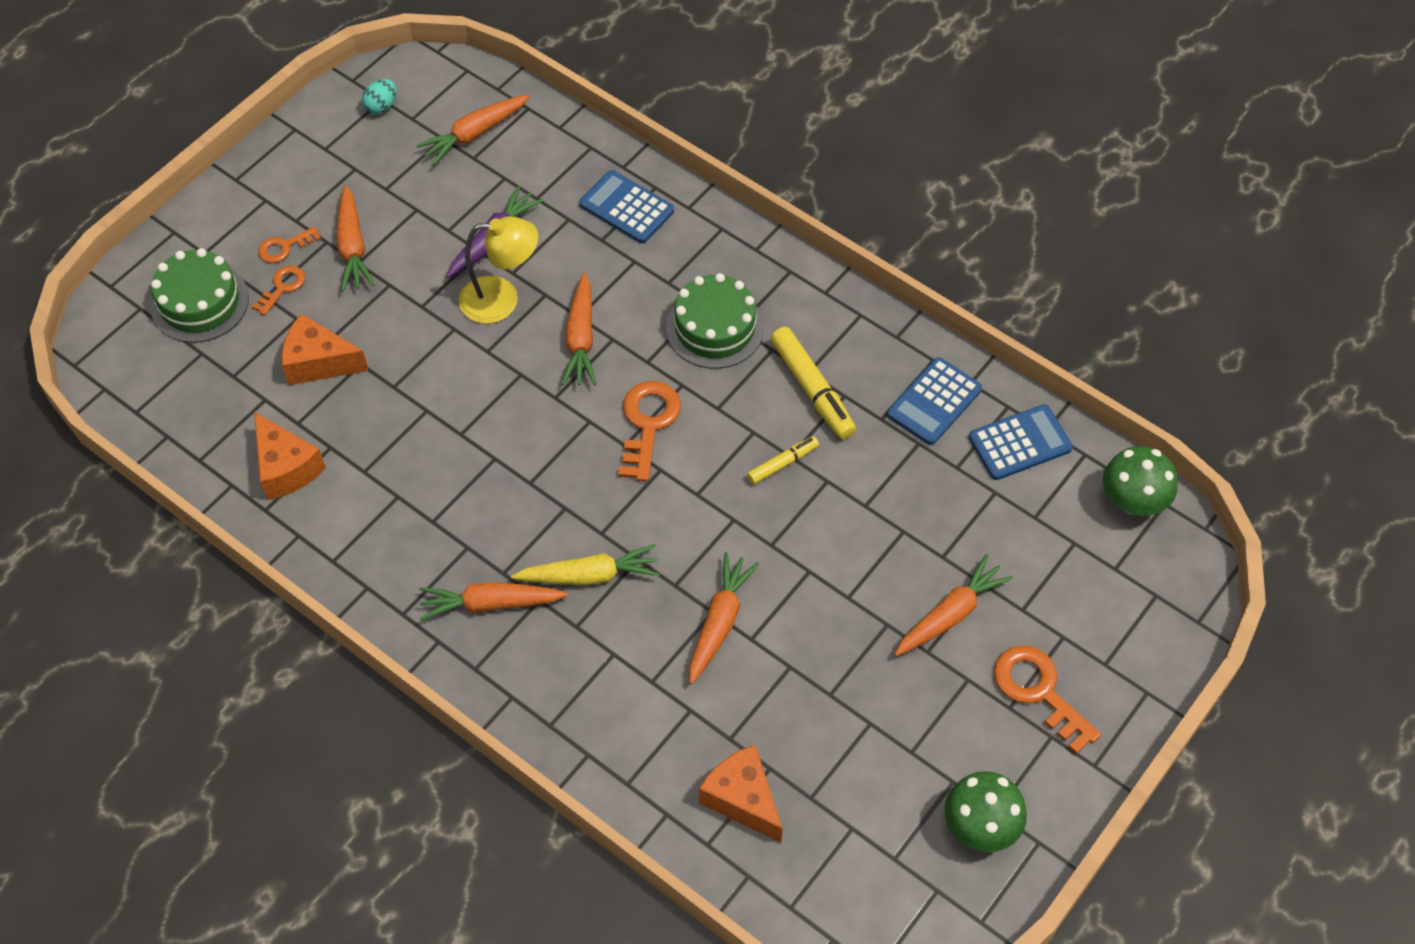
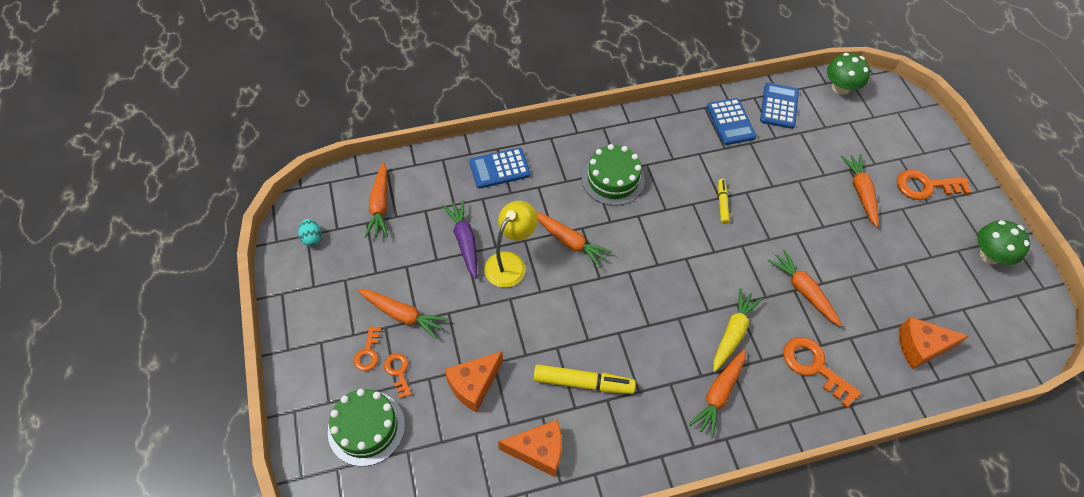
camera: 55 degrees left, 0 degrees up
(648, 424) = (652, 246): orange key -> orange key (814, 367)
(812, 389) = (685, 163): yellow marker -> yellow marker (583, 383)

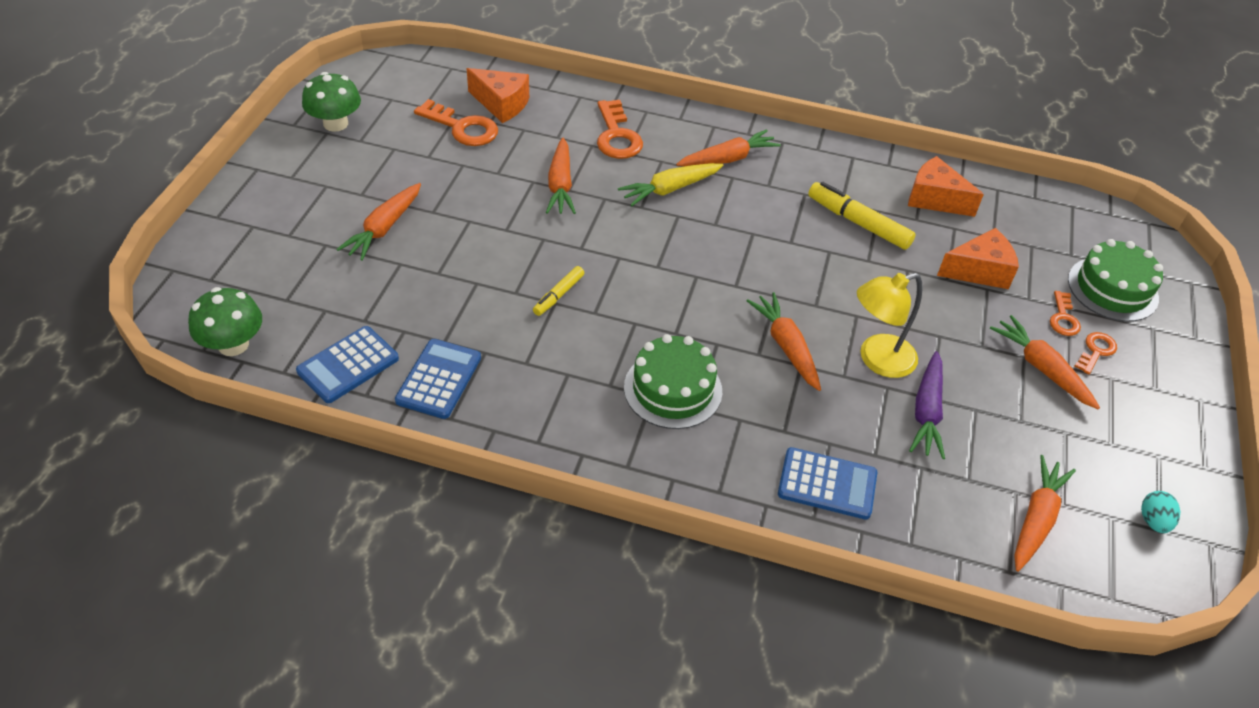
camera: 150 degrees left, 10 degrees down
(926, 186) = (304, 198): orange key -> orange key (462, 127)

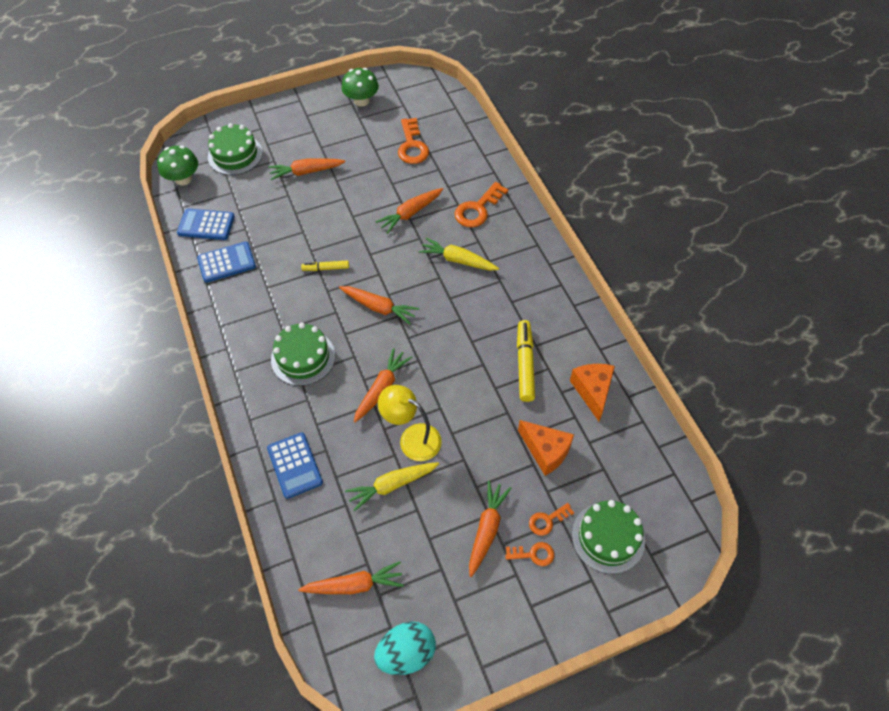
camera: 55 degrees right, 10 degrees up
(263, 273) = (235, 155): none -> green cake
(501, 104) = (449, 147): orange cheese -> none
(728, 159) = (514, 269): orange carrot -> orange carrot (379, 307)
(926, 412) = (392, 485): purple carrot -> yellow carrot
(1153, 521) = (406, 653): turquoise egg -> turquoise egg, size x1.83

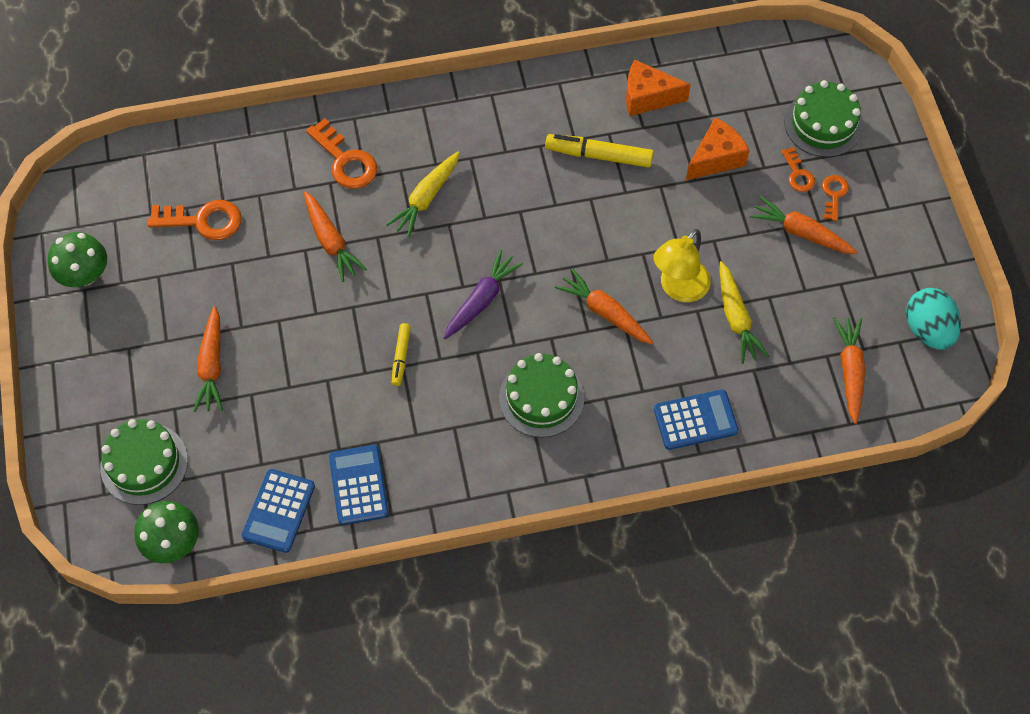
camera: 80 degrees left, 5 degrees up
(379, 307) = (481, 300): orange carrot -> purple carrot

